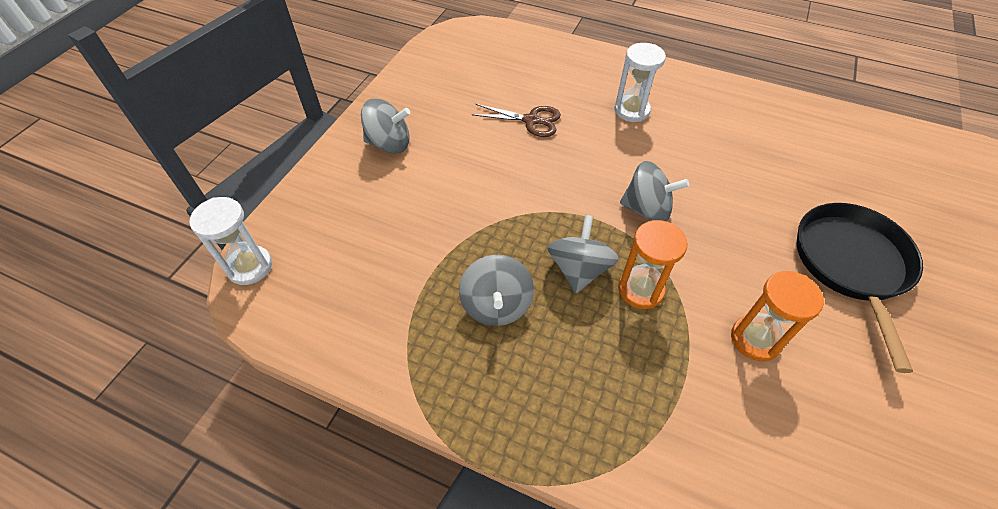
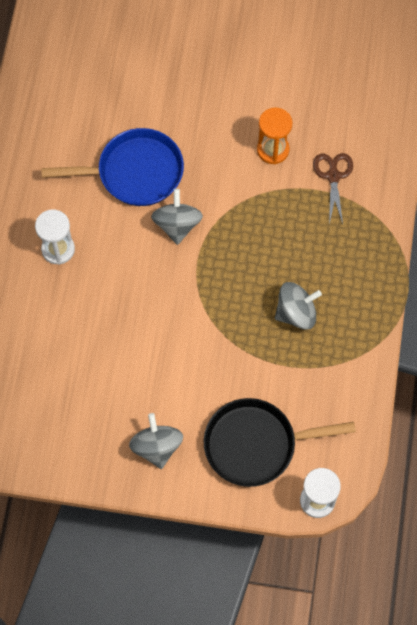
camera: 105 degrees left, 15 degrees up
(531, 120) = (94, 332): brown scissors -> brown scissors (333, 176)
(579, 269) = (249, 264): grey spinning top -> none
(640, 289) = (254, 221): orange hourglass -> none
(722, 184) = (134, 172): none -> blue pan
(851, 265) = (193, 89): black pan -> black pan (256, 444)

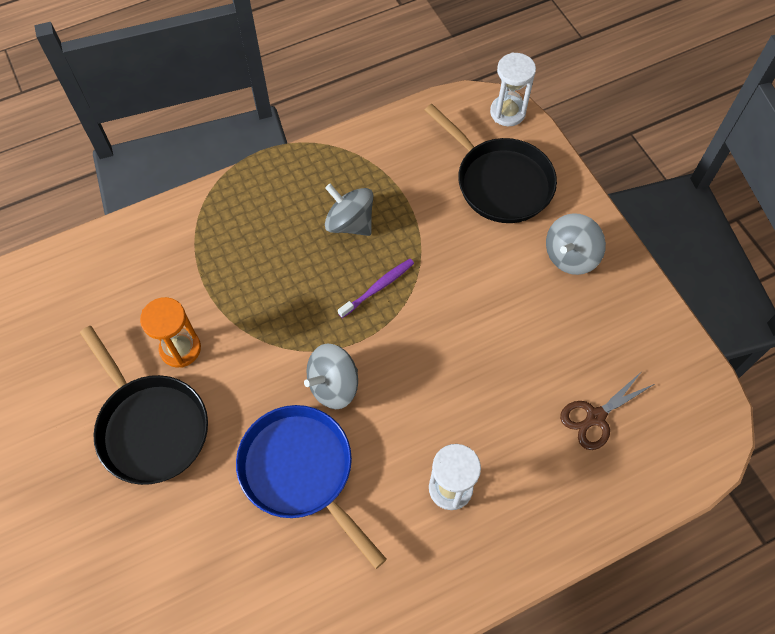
camera: 125 degrees left, 5 degrees down
(229, 106) = (150, 426): none -> black pan
(229, 298) = (378, 287): none -> purple toothbrush
(333, 176) = (176, 275): brown scissors -> brown scissors (595, 417)

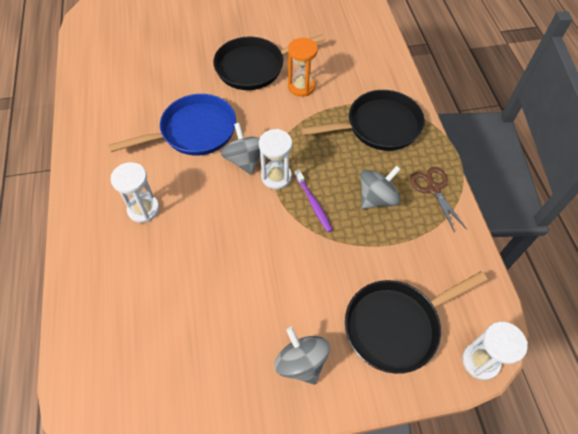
camera: 105 degrees right, 5 degrees down
(235, 239) = (378, 126): none -> black pan
(350, 339) = (276, 177): none -> white hourglass
(595, 417) = (148, 326): brown scissors -> brown scissors (433, 189)

